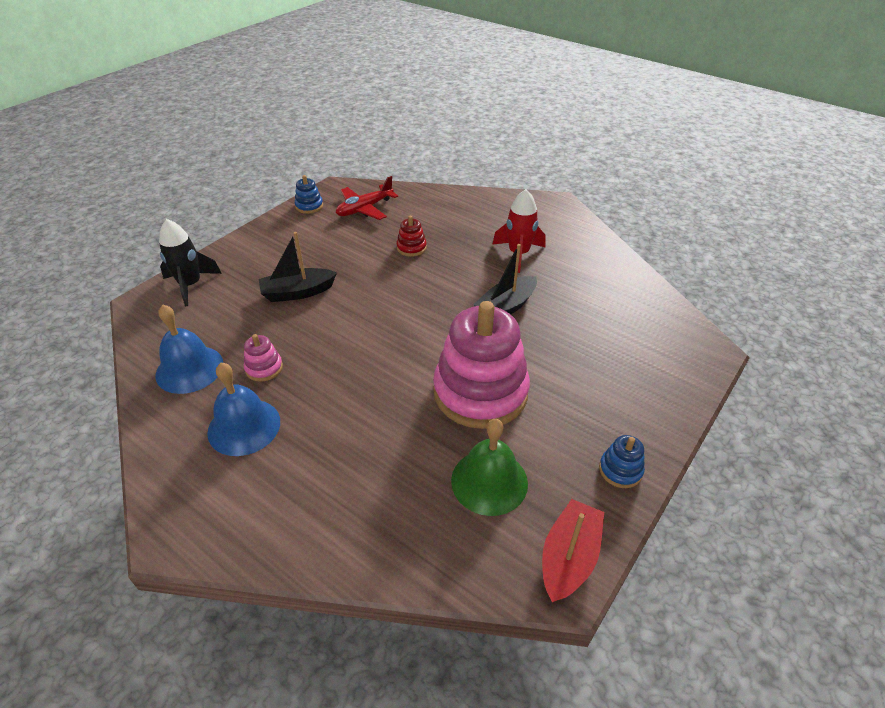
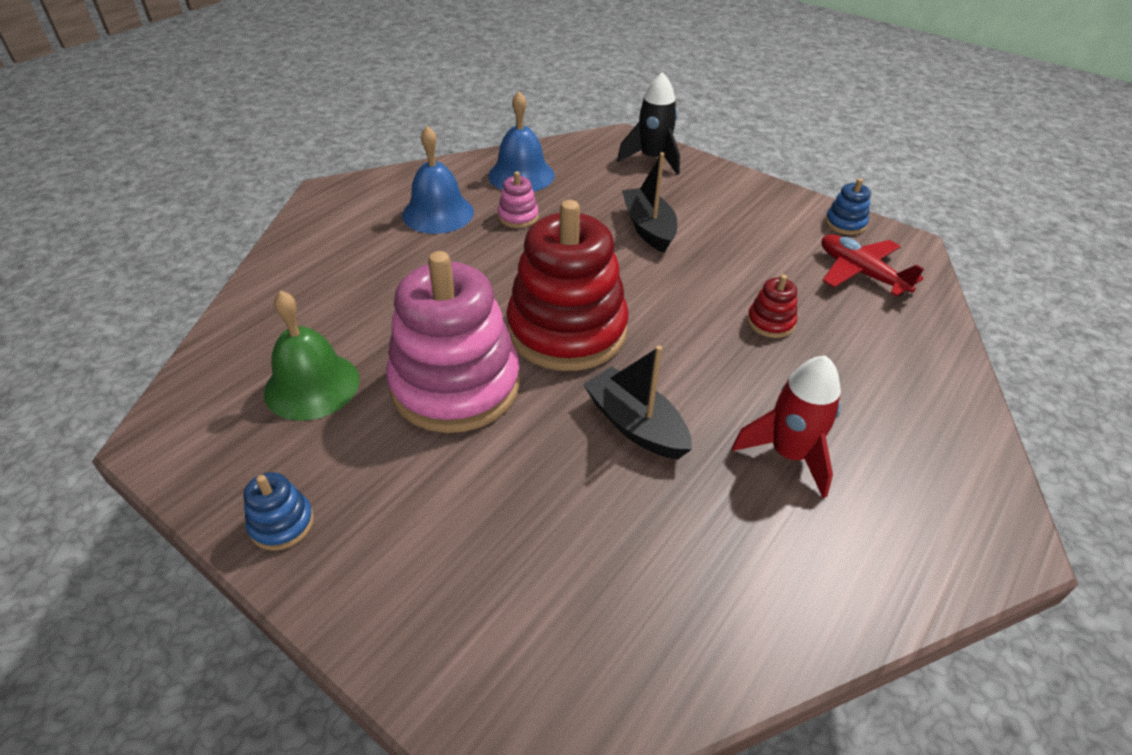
camera: 90 degrees right, 0 degrees up
(420, 336) = (567, 330): none -> red stacking toy
(569, 557) = (183, 447): red boat -> none

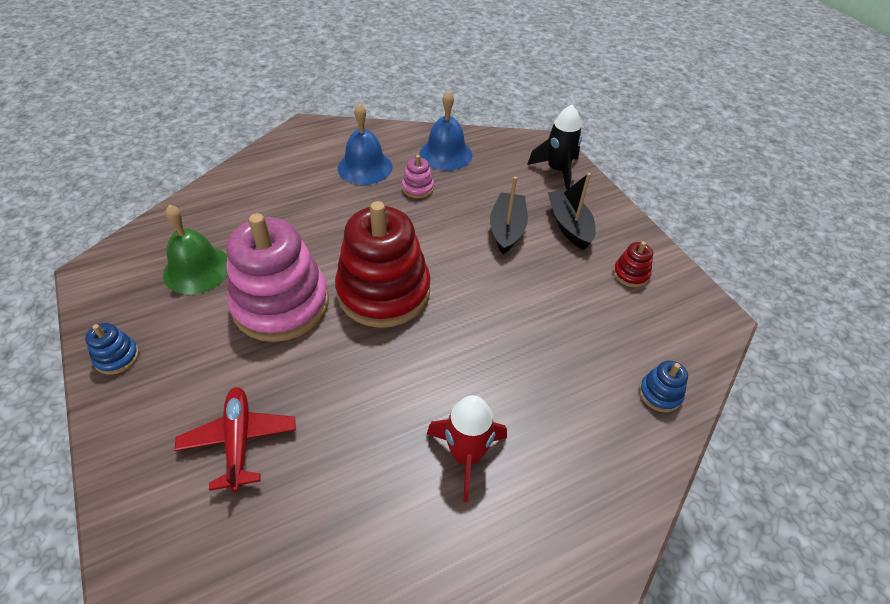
camera: 25 degrees right, 5 degrees up
(635, 425) = (374, 384): black boat -> black boat (569, 225)
(770, 322) = (539, 343): red stacking toy -> red stacking toy (631, 274)
(845, 223) = (675, 280): blue stacking toy -> blue stacking toy (660, 394)
(860, 273) = (651, 330): red plane -> red plane (239, 441)

